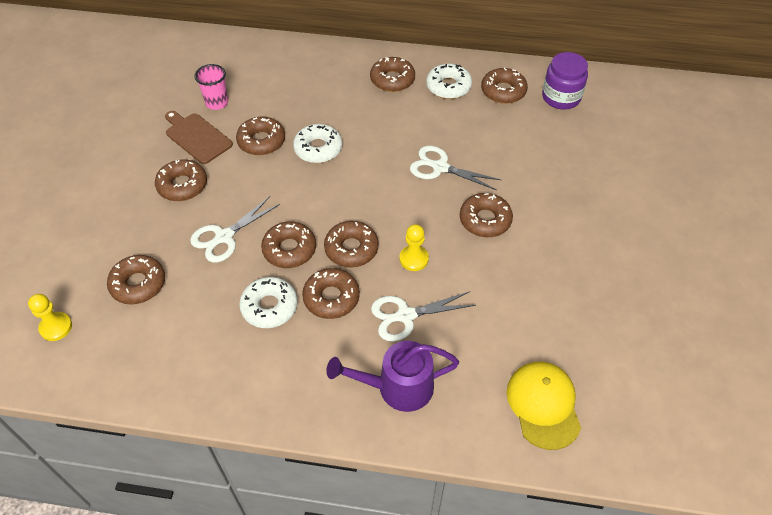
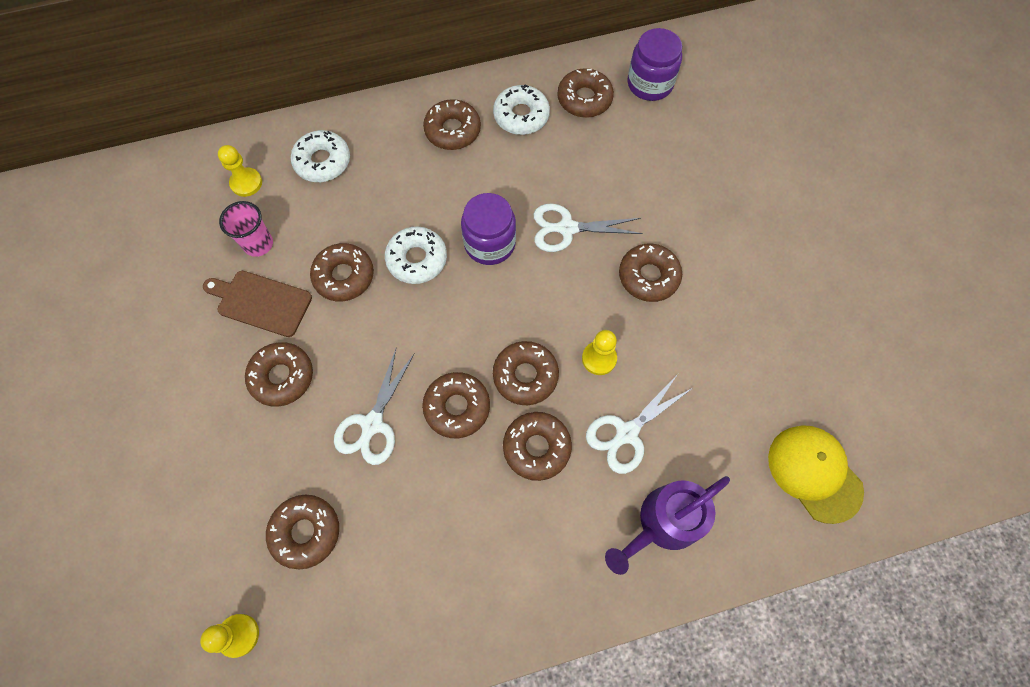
camera: 25 degrees left, 15 degrees up
(231, 65) = (246, 183): none -> yellow pawn
(269, 307) = (475, 490): white donut -> white donut (322, 162)
(376, 157) = (489, 243): none -> purple jar

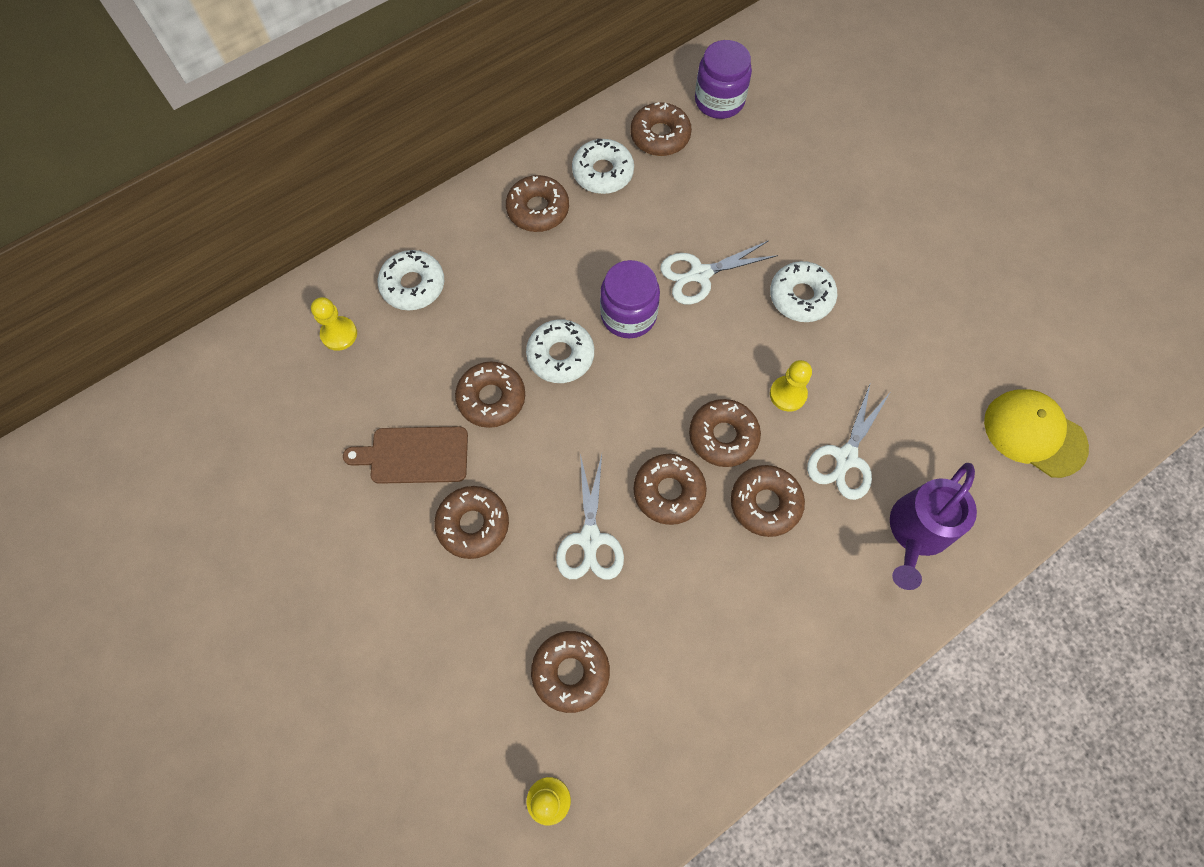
camera: 20 degrees left, 0 degrees up
(258, 244) = (383, 395): pink cup -> none
(648, 276) = (801, 297): brown donut -> white donut

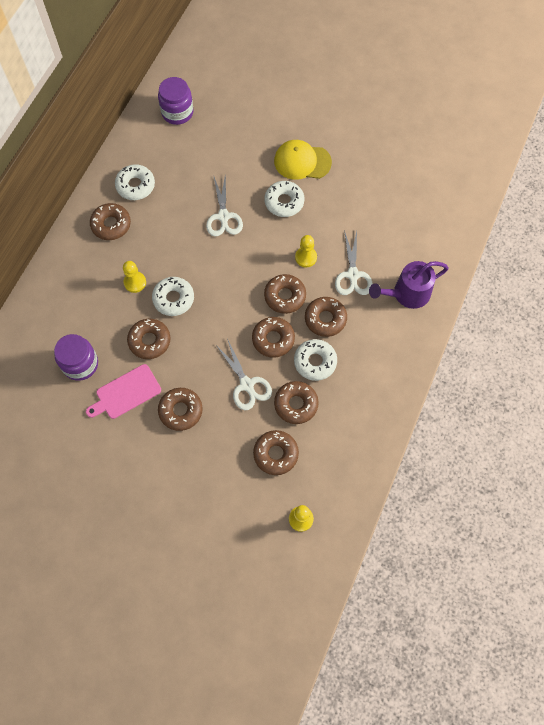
camera: 30 degrees left, 0 degrees up
(339, 334) = (40, 351): yellow pawn -> yellow pawn (135, 282)
(413, 285) = (65, 303): white donut -> white donut (315, 362)
(414, 455) = (126, 393): brown cutting board -> pink cutting board
(628, 315) = (197, 258): purple jar -> purple jar (80, 364)
(660, 136) = (155, 149): brown donut -> brown donut (296, 404)
(700, 274) = (223, 216): white scissors -> white scissors turned 45 degrees counterclockwise
(916, 532) = (406, 294): purple watering can -> purple watering can turned 60 degrees clockwise
(1034, 434) = (437, 215): yellow cap -> yellow cap (302, 162)

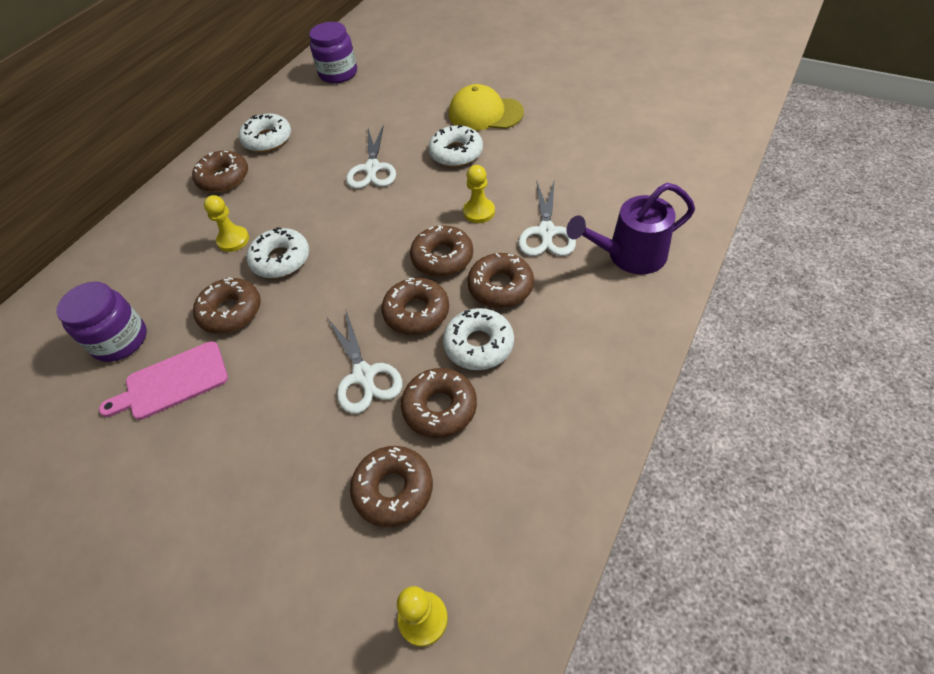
camera: 10 degrees right, 15 degrees down
(180, 411) = (249, 411): brown donut -> none

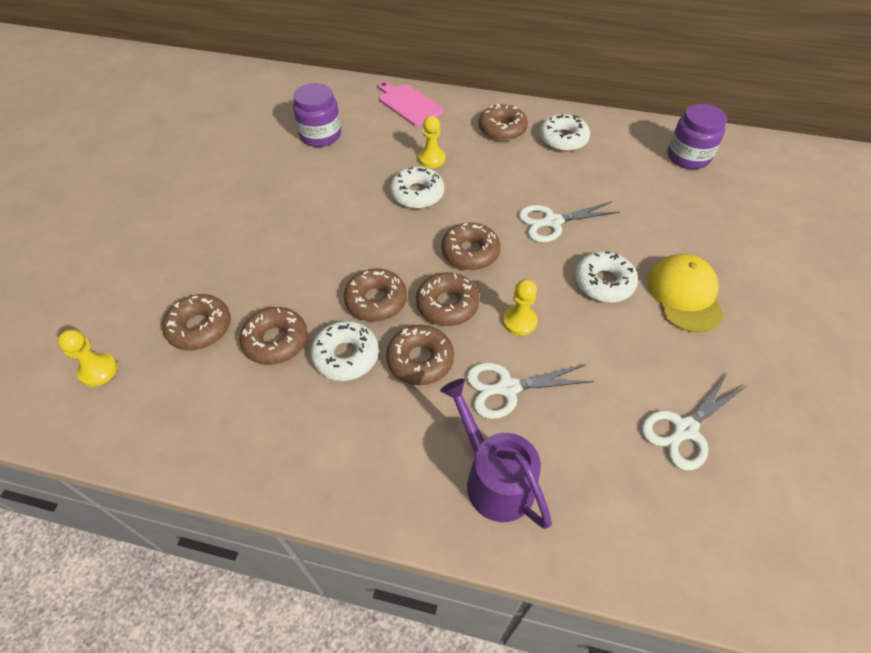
camera: 70 degrees right, 0 degrees up
(172, 382) = (287, 174): pink cutting board -> pink cutting board (409, 104)
(231, 311) = (356, 182): brown donut -> brown donut (470, 252)
(364, 375) = (304, 281): white scissors -> white scissors (685, 429)

